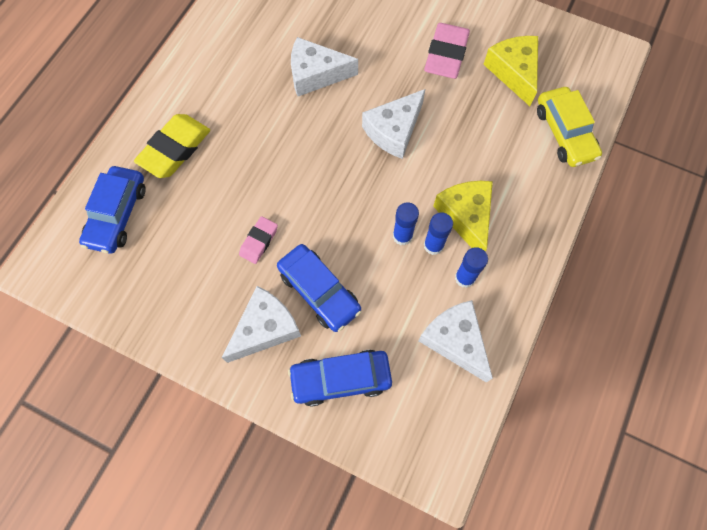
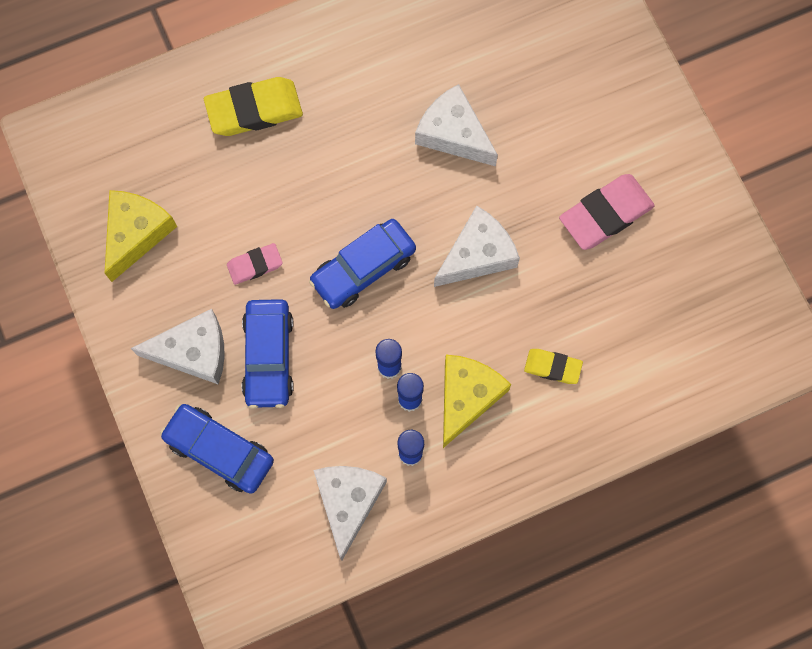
camera: 40 degrees right, 5 degrees up
(117, 214) = (152, 137): blue car -> blue car (363, 268)
(394, 130) = (477, 255): white cheese -> white cheese turned 150 degrees clockwise
(498, 160) = (552, 367): none -> yellow eraser
(514, 72) = (658, 288): yellow cheese -> yellow cheese (136, 234)
(564, 133) = (646, 394): yellow car -> none

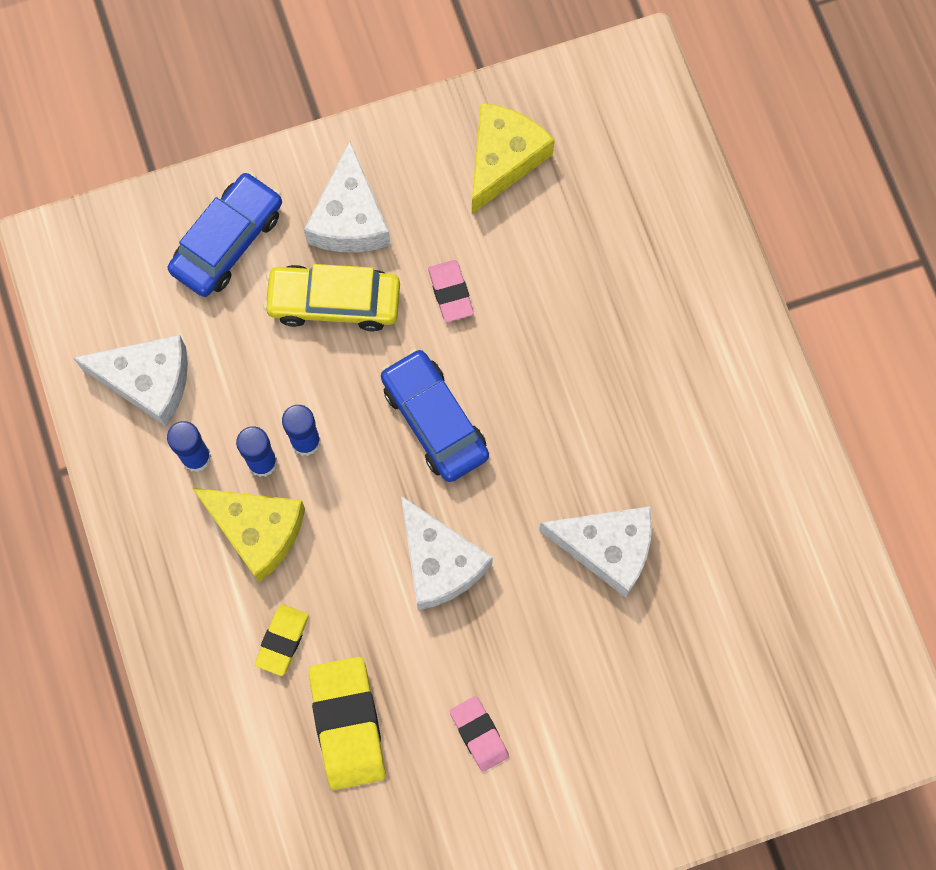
camera: 95 degrees right, 0 degrees up
(136, 234) = (503, 159): yellow cheese -> yellow cheese turned 90 degrees counterclockwise
(254, 110) = (656, 303): yellow eraser -> yellow eraser (347, 724)
(268, 357) = (334, 302): blue car -> yellow car
(453, 134) = (607, 548): white cheese -> white cheese turned 60 degrees clockwise
(605, 214) = (479, 734): pink eraser -> pink eraser, size x0.56

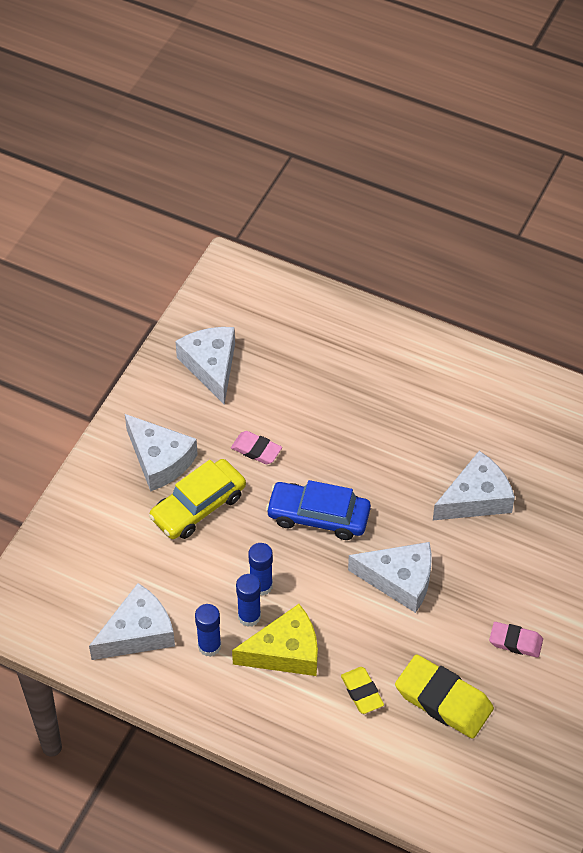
camera: 45 degrees left, 20 degrees down
(228, 241) = (104, 526): blue car -> none
(503, 159) = (211, 366): yellow cheese -> white cheese

